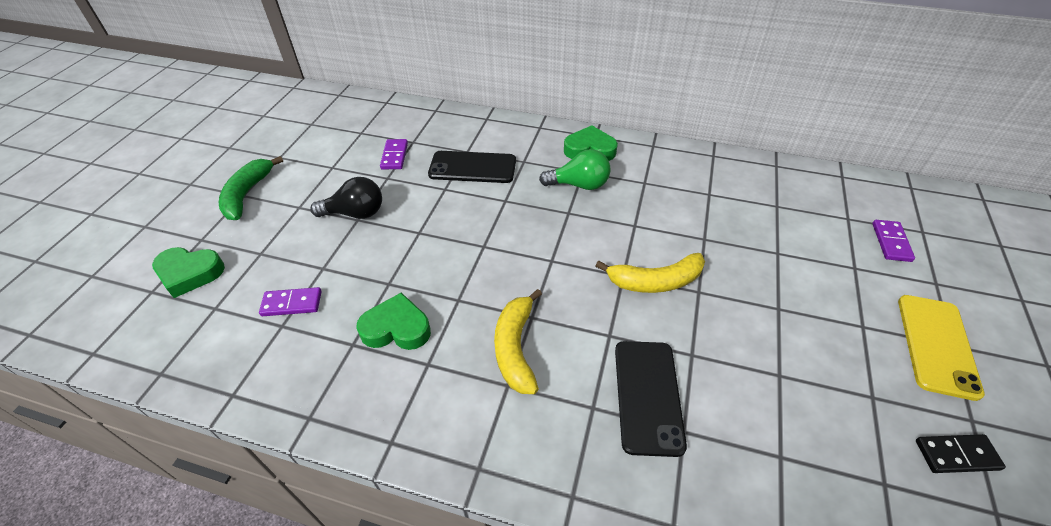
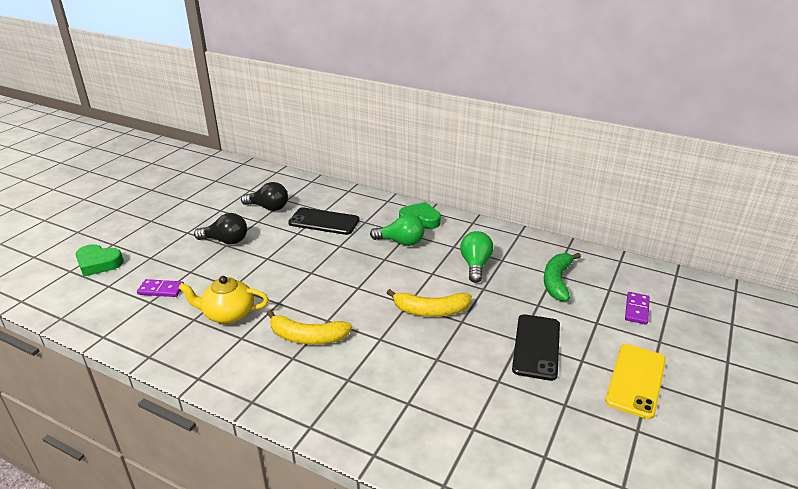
camera: 10 degrees right, 15 degrees down
(247, 194) = (154, 220): green banana -> green banana (557, 281)
(394, 156) = (268, 208): purple domino -> black light bulb
(396, 328) = (228, 314): green heart -> yellow teapot
(515, 348) = (307, 337): yellow banana -> yellow banana turned 90 degrees counterclockwise
(648, 396) = (391, 379): black phone -> black phone (536, 347)
(681, 206) = (475, 265): none -> green light bulb
(956, 455) = (611, 448): black domino -> none

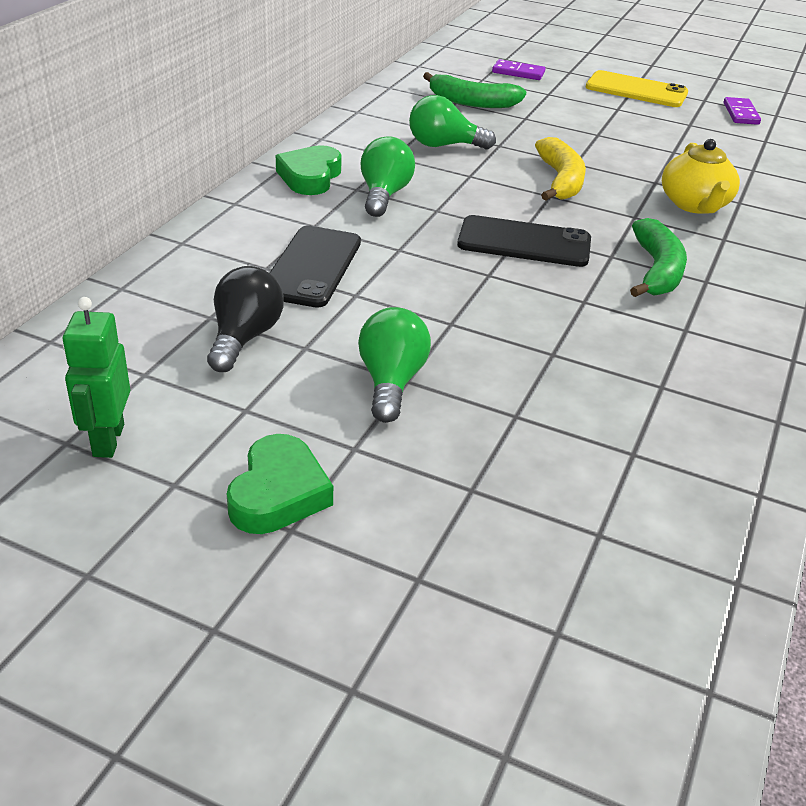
camera: 95 degrees left, 5 degrees up
(98, 263) = (514, 581): green heart -> green heart (278, 493)
(161, 290) = (590, 445): purple domino -> purple domino (740, 113)
(213, 187) = (107, 440): none -> green robot
(226, 241) = (391, 382): black light bulb -> green light bulb
(228, 314) = (633, 350): yellow teapot -> yellow teapot (695, 205)
(307, 337) = (656, 270): yellow banana -> green banana
(536, 347) = (606, 127): black phone -> black phone (524, 242)

